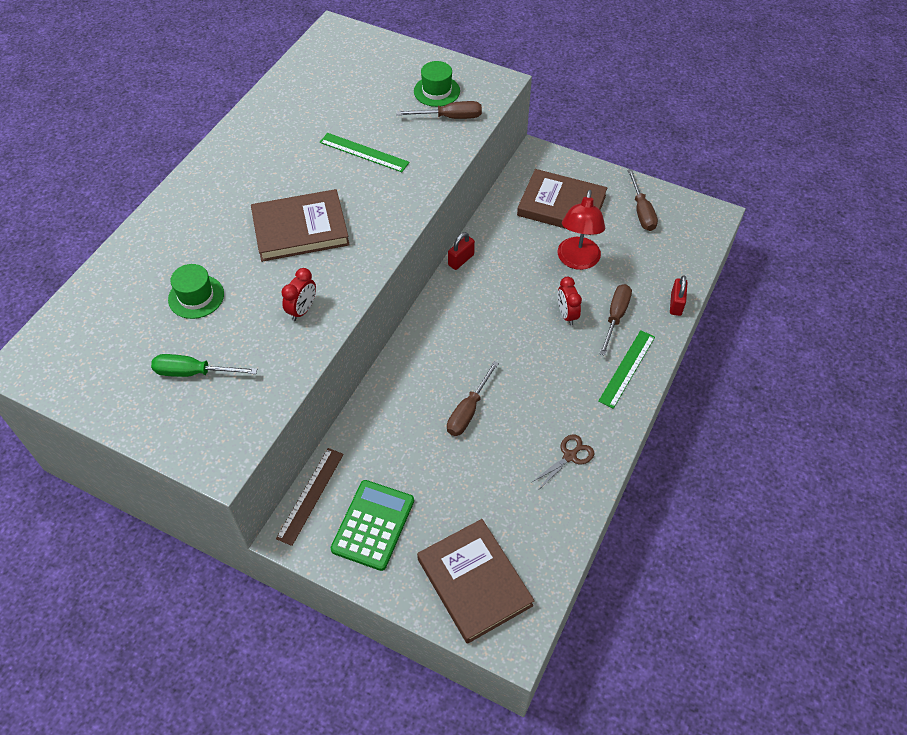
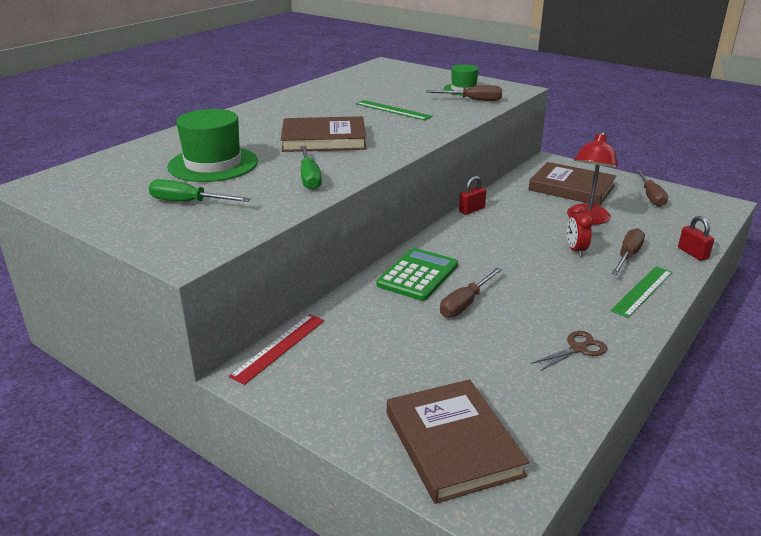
camera: 10 degrees right, 25 degrees down
(196, 297) = (213, 164): green hat -> green hat, size x1.67
(302, 310) = (309, 178): red clock -> green screwdriver
(310, 495) = (279, 347): brown ruler -> red ruler
(373, 525) = (341, 378): green calculator -> green calculator (418, 275)
(676, 304) = (692, 253): red padlock -> red padlock turned 45 degrees counterclockwise

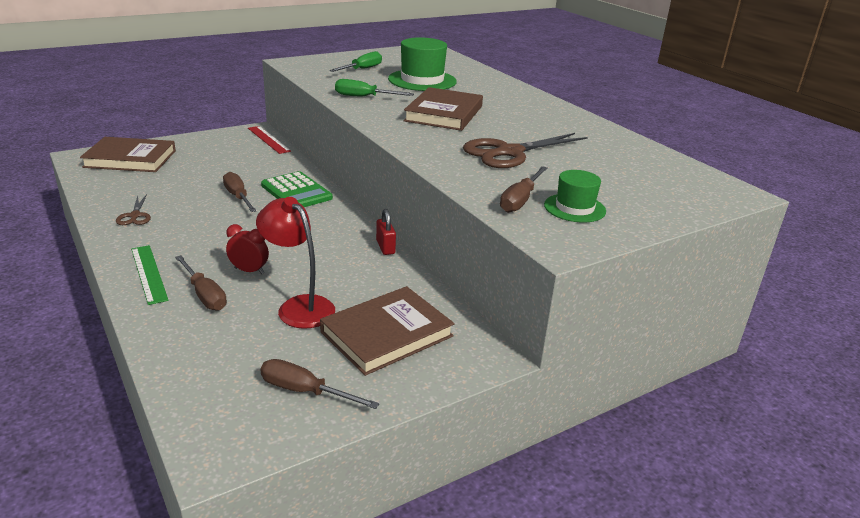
camera: 110 degrees right, 0 degrees up
(393, 110) = (509, 152): green ruler -> brown scissors
(692, 253) = (156, 340): red padlock -> none

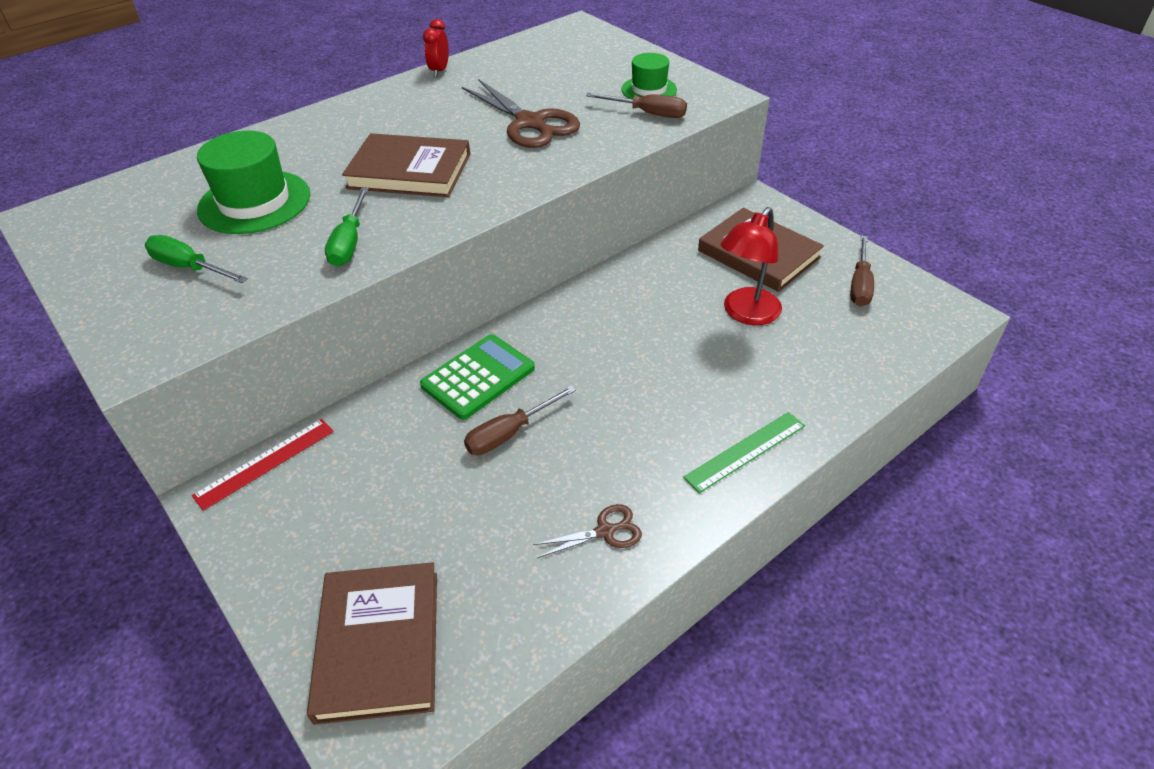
camera: 95 degrees left, 15 degrees up
(204, 295) = (762, 387): brown screwdriver -> none
(249, 271) = (698, 366): red clock -> red clock (439, 71)
(385, 247) = (604, 276): red padlock -> none

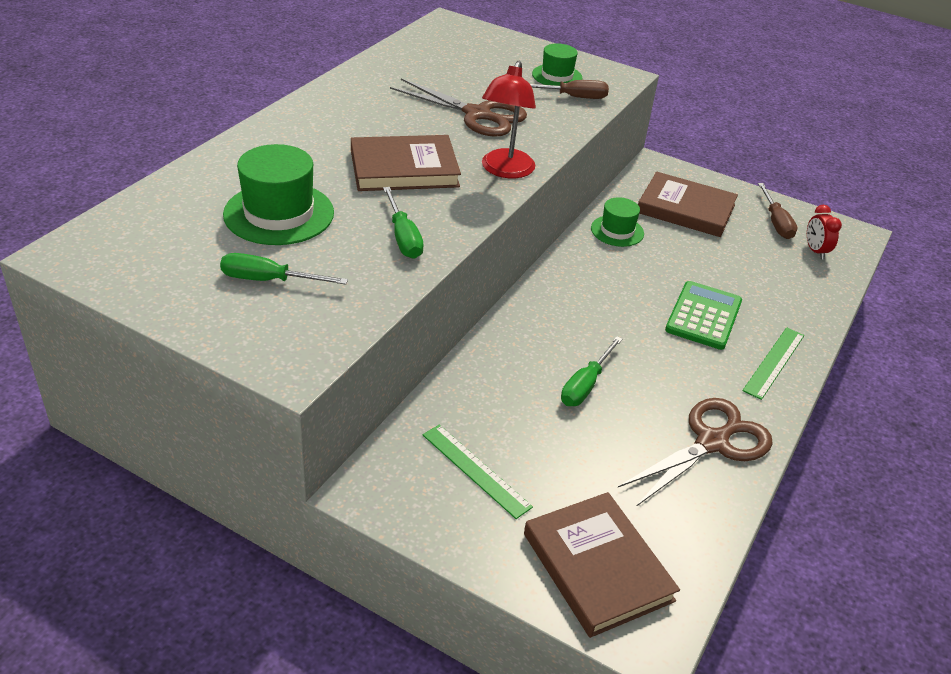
camera: 25 degrees left, 5 degrees down
(265, 463) = (389, 452): red ruler -> none
(333, 502) = (476, 470): none -> green ruler
(439, 71) = (353, 74): red clock -> red clock (815, 251)
(478, 377) = (526, 345): green calculator -> green calculator (703, 316)
(509, 433) = (585, 385): brown screwdriver -> green screwdriver
(605, 531) = (712, 443): brown scissors -> brown scissors, size x1.98
(662, 268) = (617, 231): none -> green hat
(746, 314) = (707, 258): red lamp -> red lamp (505, 170)

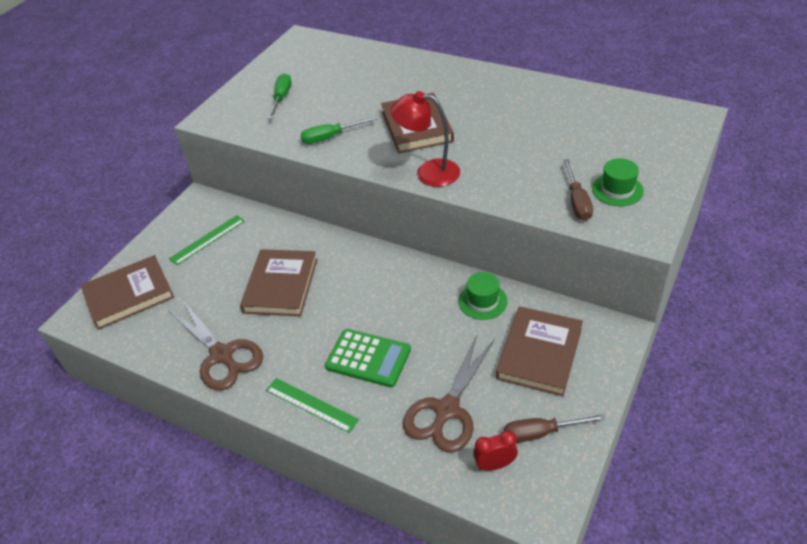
camera: 95 degrees right, 5 degrees up
(279, 213) = (349, 89): green hat -> none
(477, 115) = (514, 150): brown scissors -> brown scissors (447, 410)
(585, 385) = (281, 285): green screwdriver -> brown book

